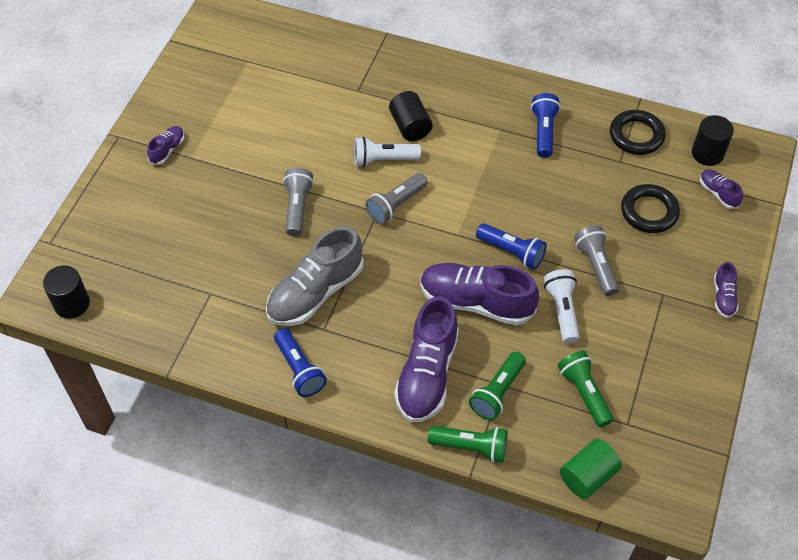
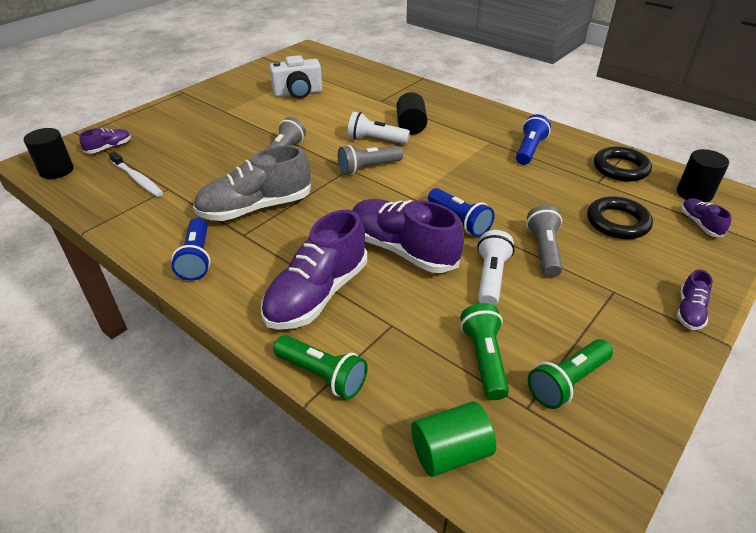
camera: 20 degrees right, 15 degrees down
(167, 150) = (211, 104): purple shoe -> purple shoe (109, 148)
(170, 290) = (138, 179): none -> white toothbrush
(257, 102) = (298, 93): none -> white camera
(497, 392) = (383, 330): green flashlight -> green flashlight (567, 382)

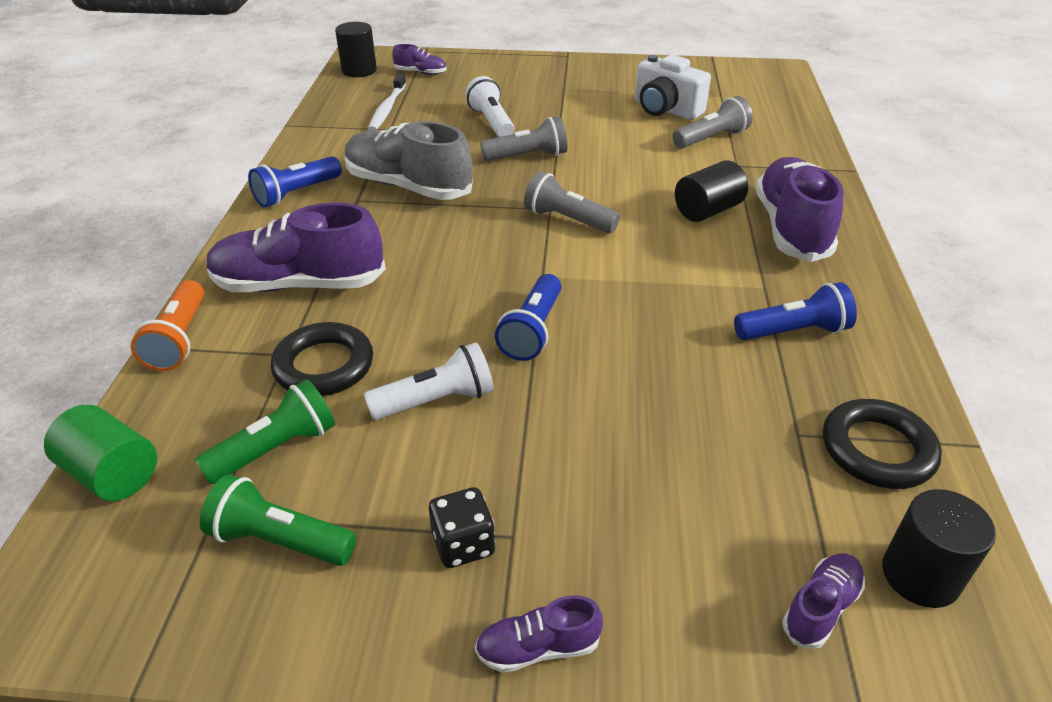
camera: 55 degrees right, 0 degrees up
(322, 375) = (179, 339): green flashlight -> orange flashlight
(375, 140) = (637, 200): white flashlight -> white flashlight (491, 122)
(402, 250) = (428, 309): purple shoe -> purple shoe (791, 228)
(544, 251) = (543, 431): grey flashlight -> grey flashlight (711, 138)
(610, 310) = (463, 544): none -> black dice
(617, 222) = (702, 491): black ring -> black ring (324, 366)

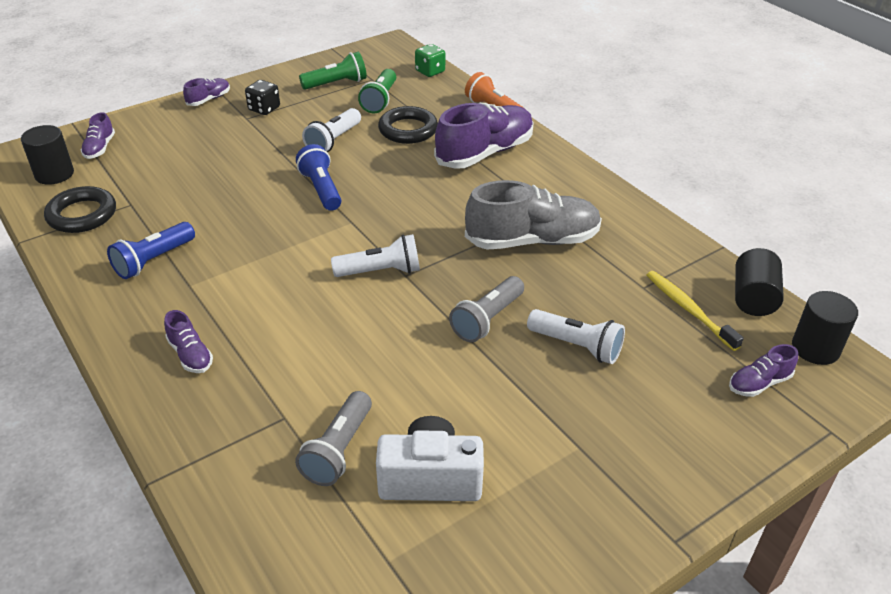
camera: 140 degrees right, 0 degrees up
(112, 473) = (430, 71): green cylinder -> green dice
(297, 193) = (593, 198): blue flashlight -> none
(387, 109) = (688, 309): white toothbrush -> yellow toothbrush
(568, 220) = (380, 271): grey flashlight -> white flashlight
(707, 211) = (275, 338): black cylinder -> black cylinder (753, 298)
(791, 228) = (190, 355): purple shoe -> purple shoe, size x0.47

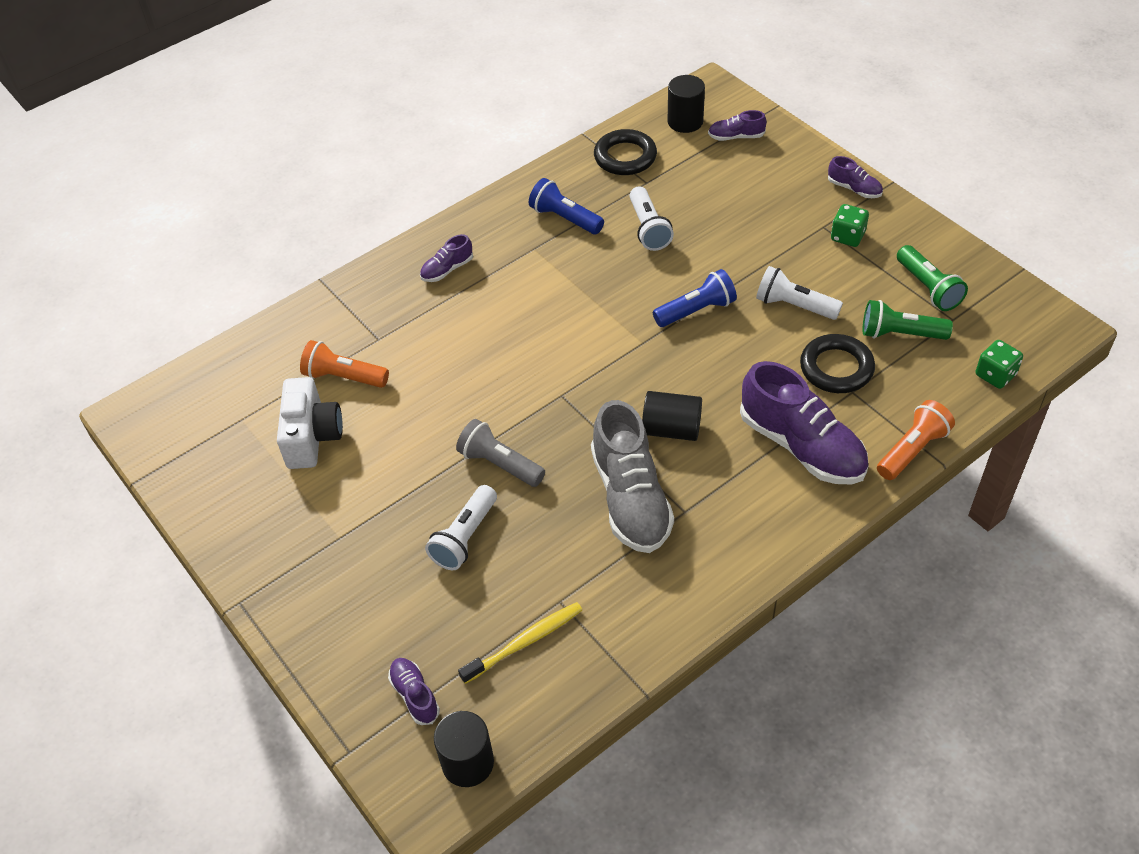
camera: 90 degrees right, 10 degrees up
(264, 109) = (847, 236): black dice -> green dice
(338, 450) = (344, 377): grey flashlight -> orange flashlight
(380, 271) = (565, 375): white flashlight -> white flashlight (648, 228)
(753, 298) = (549, 711): black cylinder -> black cylinder (671, 429)

